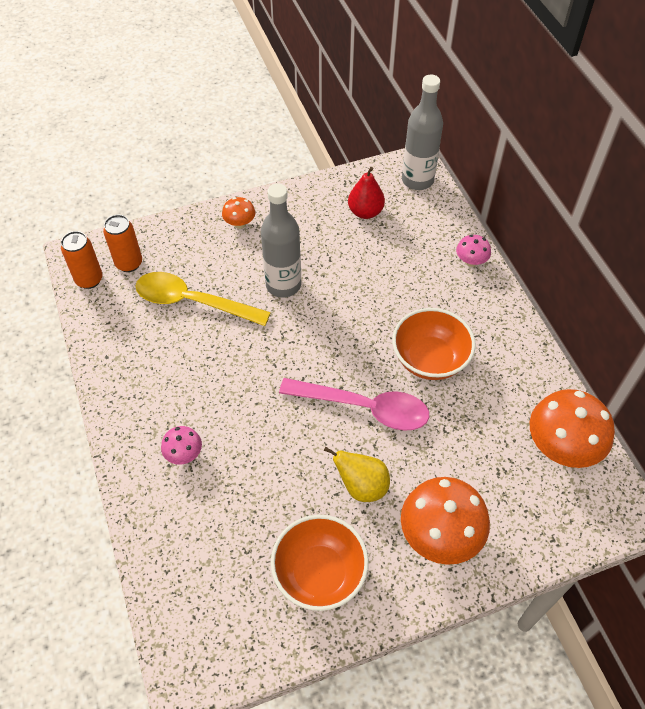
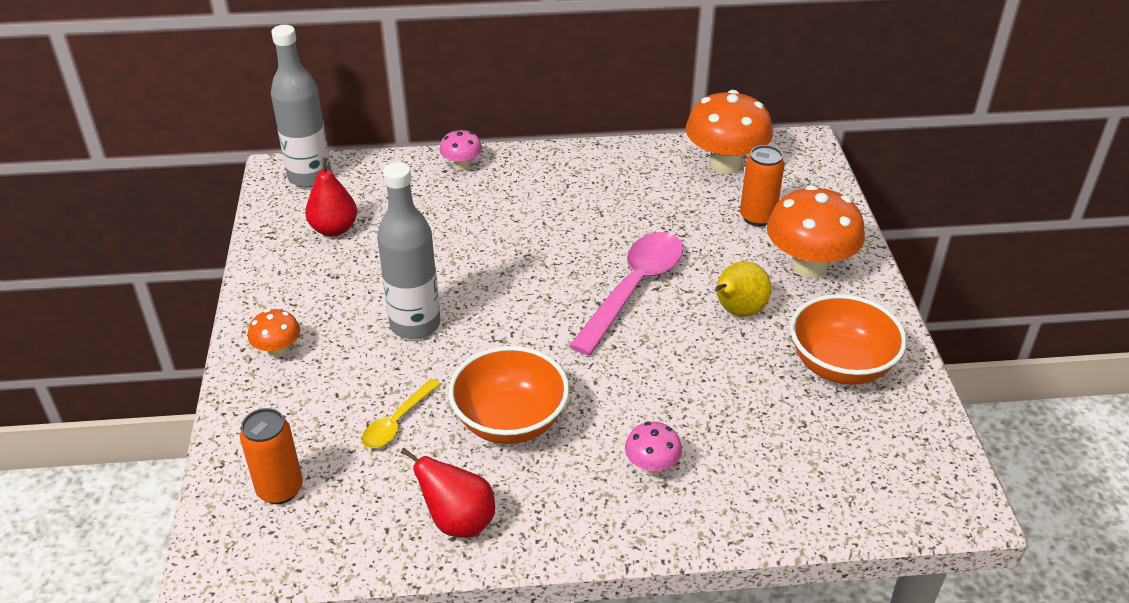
camera: 75 degrees left, 15 degrees down
(89, 280) = (285, 546): orange can -> orange can (757, 217)
(119, 356) = (458, 521): none -> red pear
(193, 302) = (397, 422): yellow spoon -> yellow spoon, size x0.52
(430, 359) = (586, 225): orange bowl -> orange bowl (510, 421)

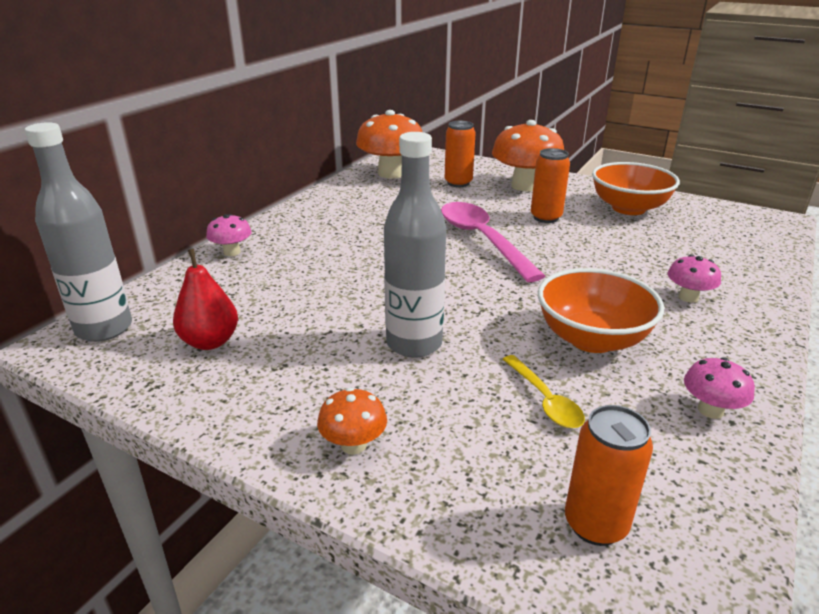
camera: 55 degrees left, 10 degrees down
(458, 521) = (710, 410): red pear -> pink mushroom
(737, 311) = (546, 217): yellow pear -> orange can

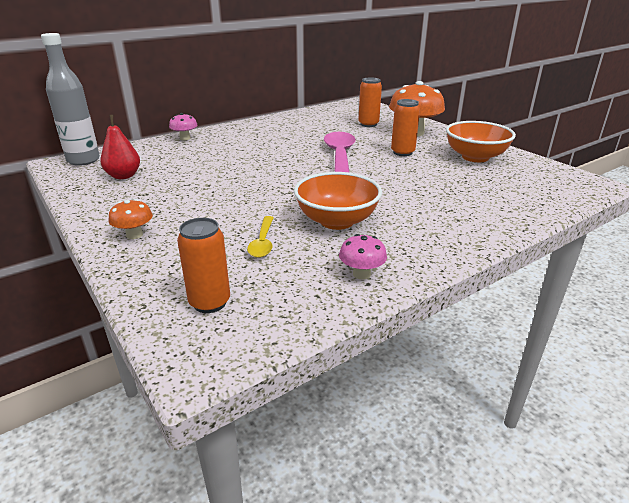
camera: 25 degrees right, 0 degrees up
(391, 173) = (330, 113): orange mushroom -> none
(414, 343) = (225, 199): grey bottle -> none
(688, 297) = (441, 214): pink mushroom -> none

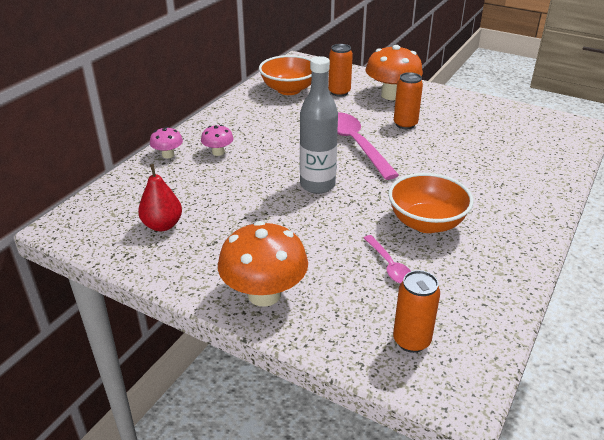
camera: 25 degrees left, 5 degrees up
(83, 160) = (87, 216): grey bottle -> grey bottle (317, 185)
(134, 235) = (264, 294): orange mushroom -> orange mushroom, size x2.01
(263, 242) = (389, 265): yellow spoon -> pink spoon
(361, 274) = (497, 272): pink mushroom -> pink mushroom (218, 152)
(475, 157) = (470, 116): orange bowl -> orange bowl (289, 90)

